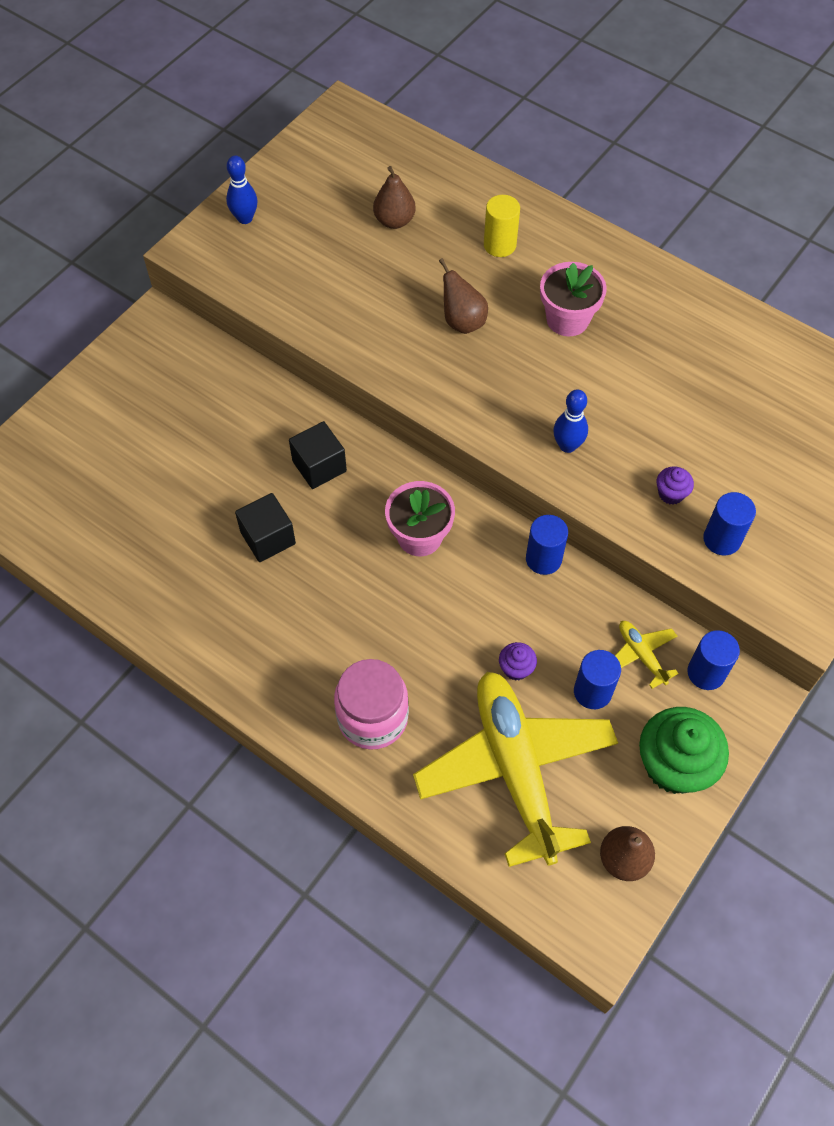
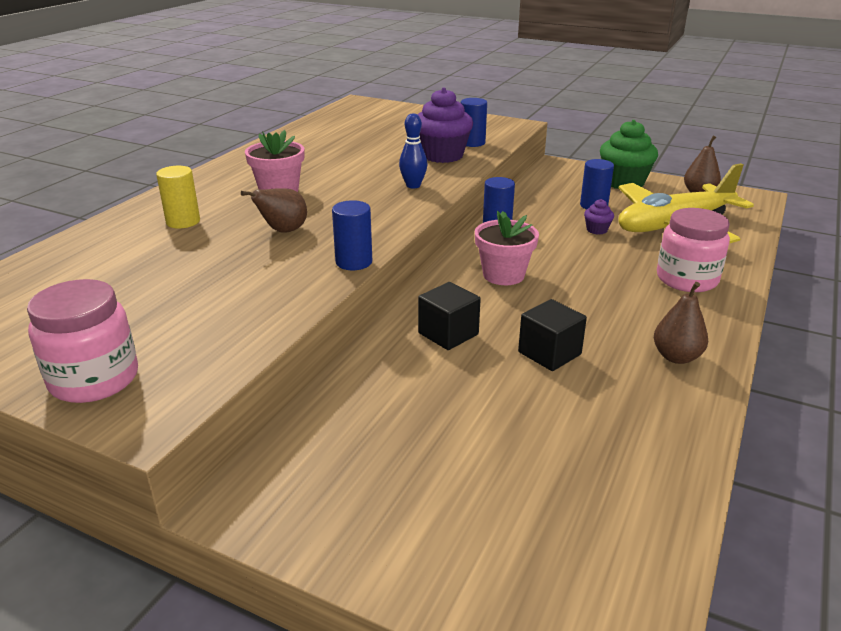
camera: 100 degrees left, 30 degrees down
(245, 218) = (94, 379): blue bowling pin -> pink jar
(394, 221) = (132, 275): brown pear -> brown pear (676, 357)
(641, 655) = (554, 193): yellow plane -> none
(671, 493) = (442, 155): purple cupcake -> purple cupcake, size x2.19
(706, 673) = (553, 176): blue cylinder -> blue cylinder (354, 262)

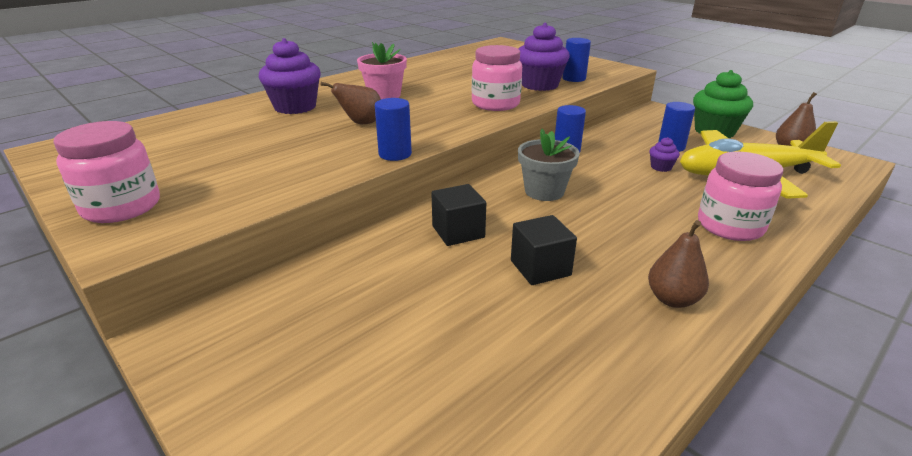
camera: 20 degrees right, 0 degrees up
(183, 222) = (295, 107): yellow cylinder -> purple cupcake
(413, 185) = (495, 104): blue bowling pin -> pink jar
(503, 275) = (544, 191): pink flower pot -> grey flower pot

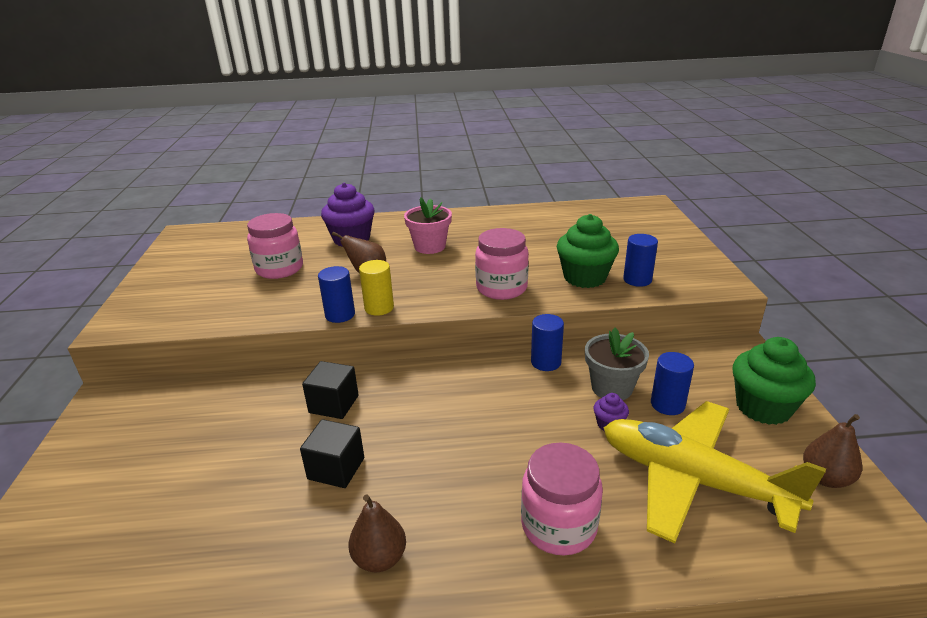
camera: 40 degrees right, 0 degrees up
(122, 207) = (150, 296): pink jar -> pink jar (279, 269)
(421, 140) = (379, 308): none -> yellow cylinder
(540, 85) = (585, 277): purple cupcake -> green cupcake
(544, 191) = (453, 398): grey flower pot -> grey flower pot (612, 388)

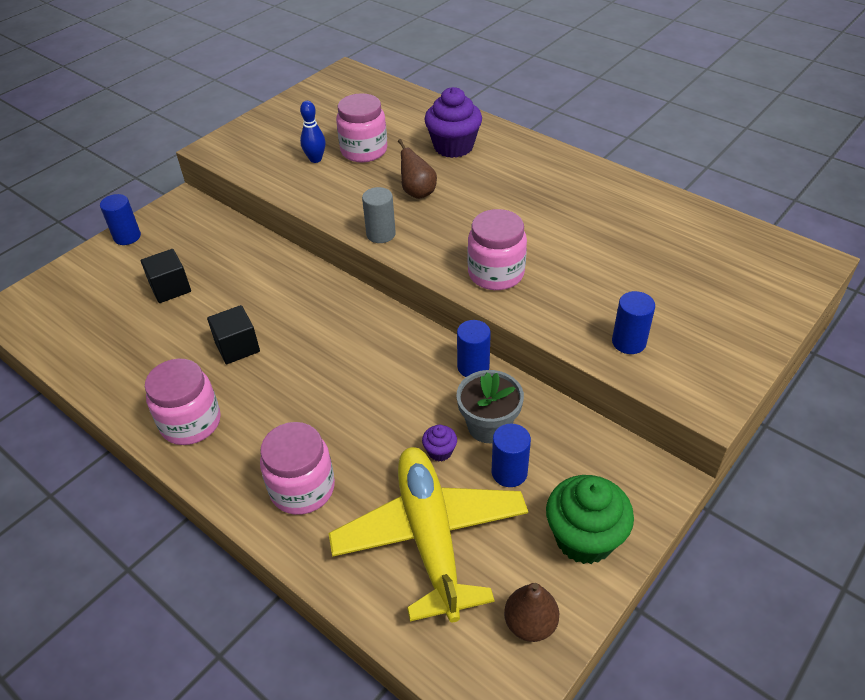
camera: 45 degrees right, 15 degrees up
(241, 291) = (315, 159): none -> blue bowling pin
(334, 404) = (291, 297): black cube -> black cube (170, 288)
(340, 315) = (348, 224): blue cylinder -> blue cylinder (127, 237)
(379, 308) = (381, 234): yellow cylinder -> grey cylinder
(379, 558) = (191, 423): brown pear -> pink jar
(430, 247) = (503, 191): pink flower pot -> none
(585, 277) = (584, 308): green cupcake -> none

